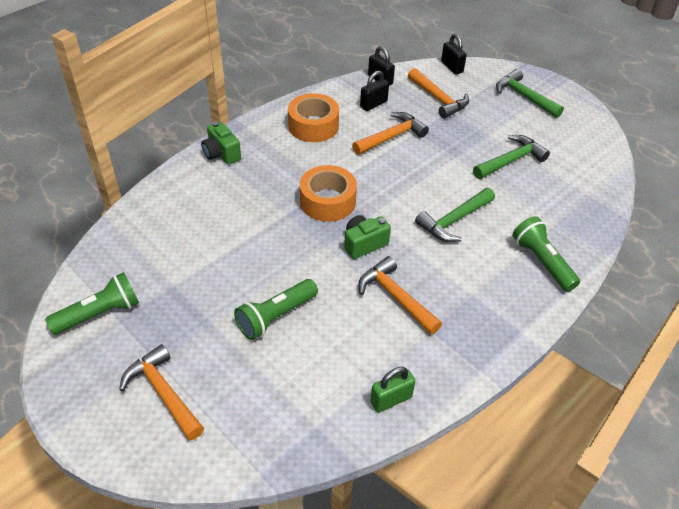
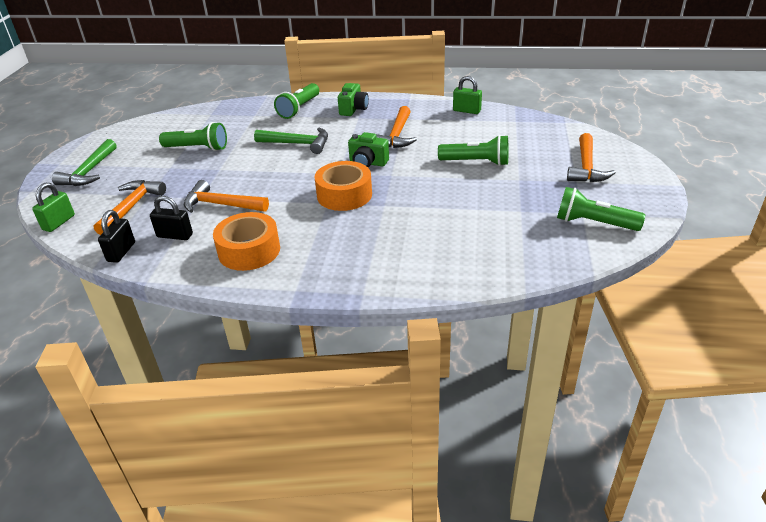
camera: 125 degrees left, 10 degrees down
(221, 154) = (357, 279): green camera -> green camera (353, 109)
(452, 67) = (59, 222): black padlock -> green padlock
(511, 160) = (198, 148): green hammer -> green flashlight

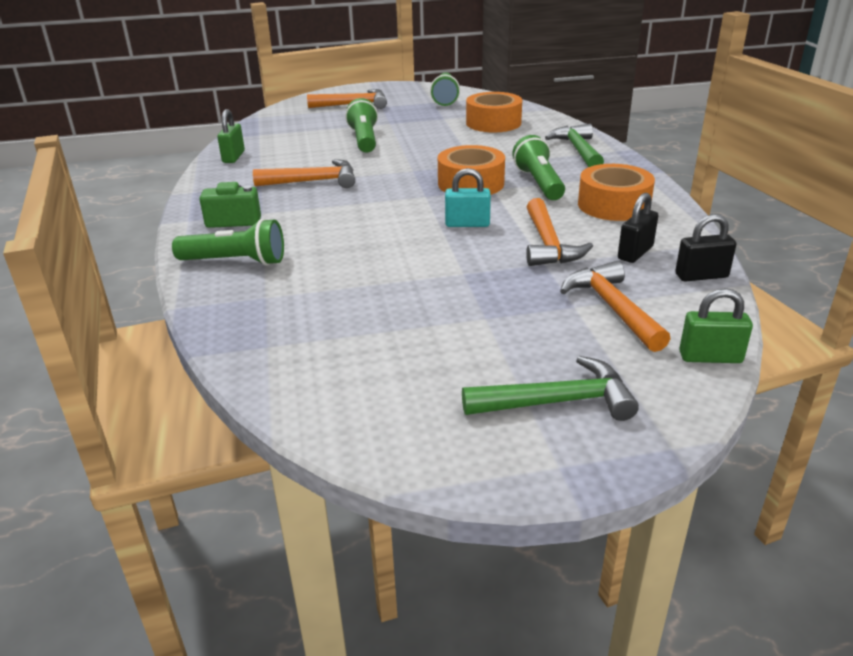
camera: 110 degrees left, 5 degrees down
(132, 207) = (612, 308): orange hammer -> orange hammer turned 75 degrees clockwise
(175, 235) = (635, 253): black padlock -> black padlock turned 45 degrees clockwise
(198, 148) = (410, 312): green flashlight -> green flashlight (539, 183)
(278, 181) = (467, 224): none -> turquoise padlock
(298, 144) = (360, 235): green hammer -> green hammer (578, 150)
(367, 163) = (392, 185): green camera -> none
(490, 237) = (493, 123): none -> orange tape

